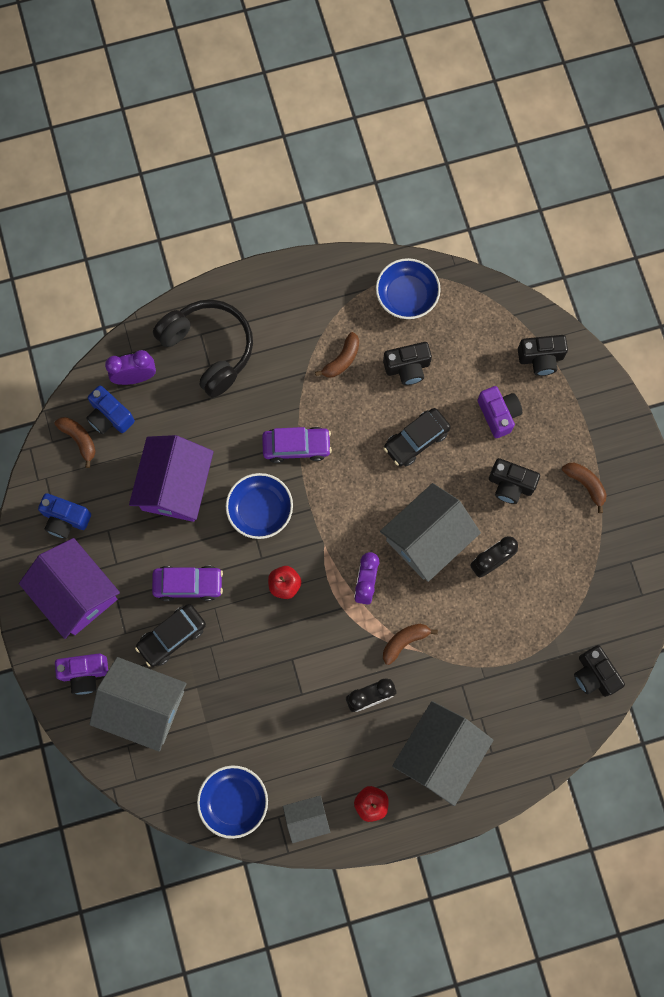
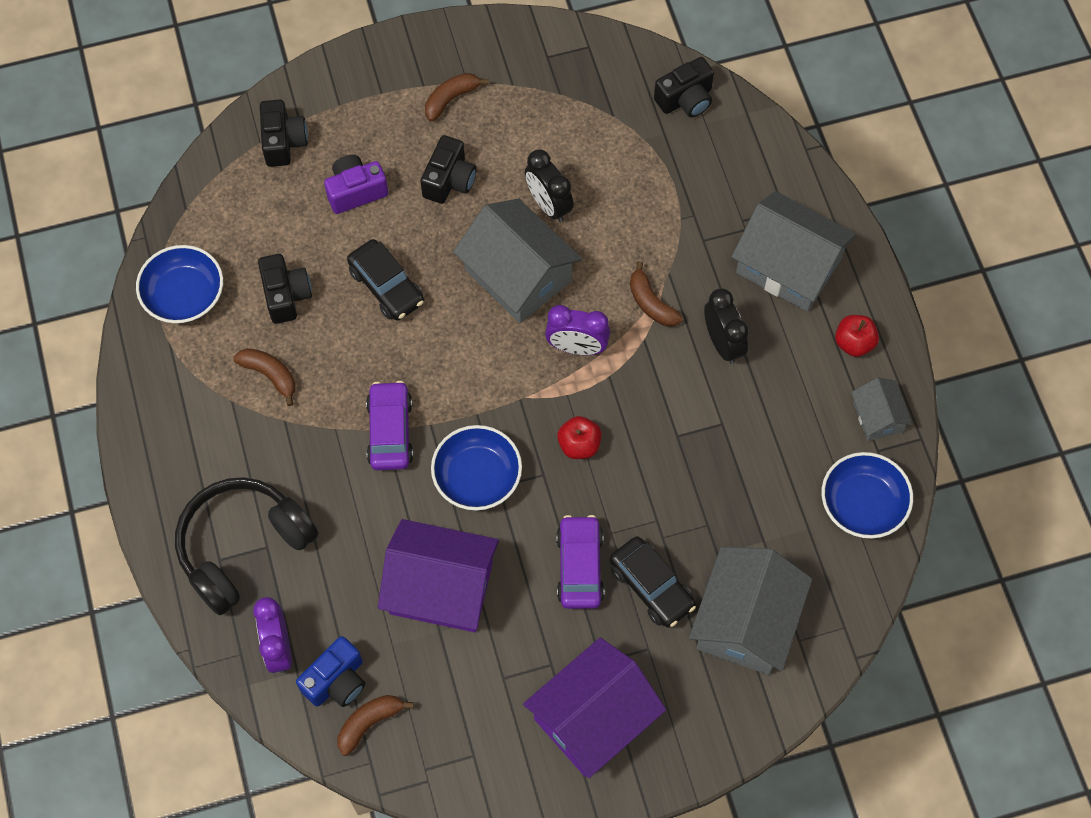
camera: 90 degrees left, 10 degrees down
(65, 519) = (487, 737): blue camera -> none
(85, 673) = (705, 701): purple camera -> none

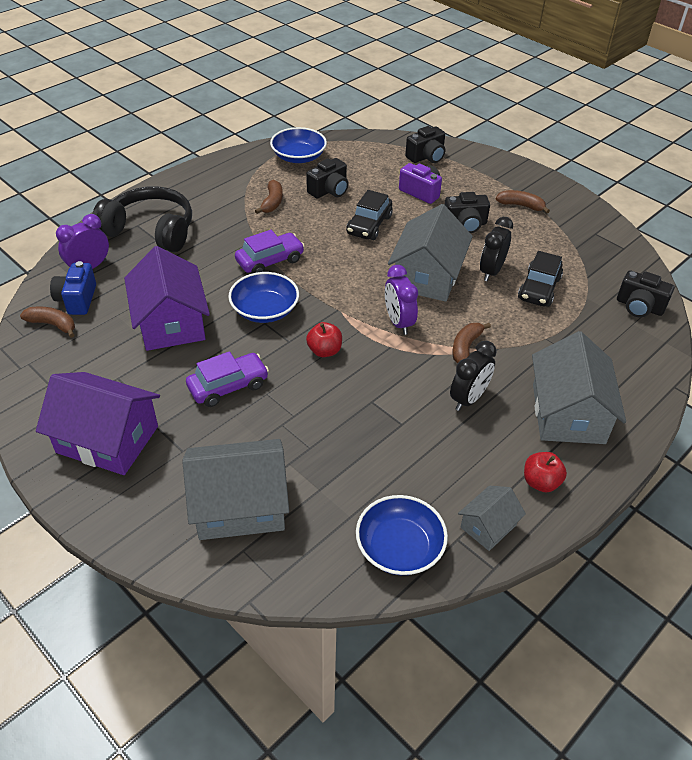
camera: 60 degrees right, 20 degrees down
(336, 681) = (77, 299): blue camera -> blue camera turned 75 degrees clockwise
(651, 586) = (236, 433): black car -> black car (539, 288)

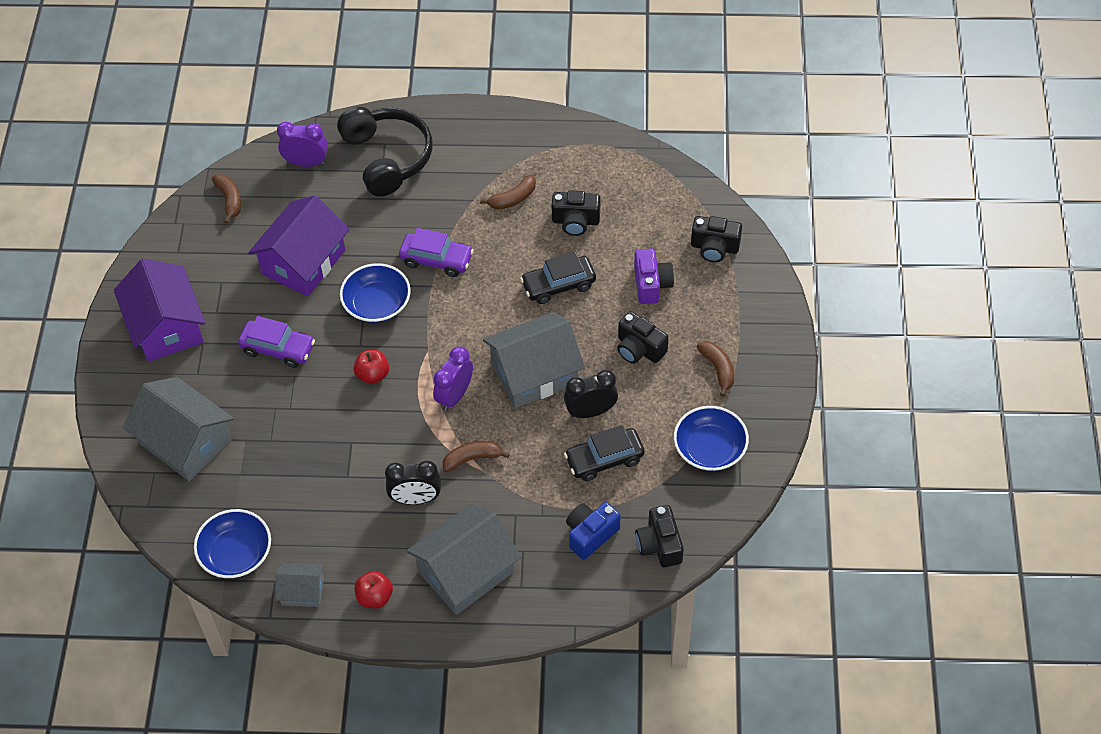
camera: 50 degrees right, 10 degrees up
(77, 299) = (267, 189): blue camera -> blue camera (590, 534)
(298, 157) = (600, 161): blue bowl -> blue bowl (709, 449)

